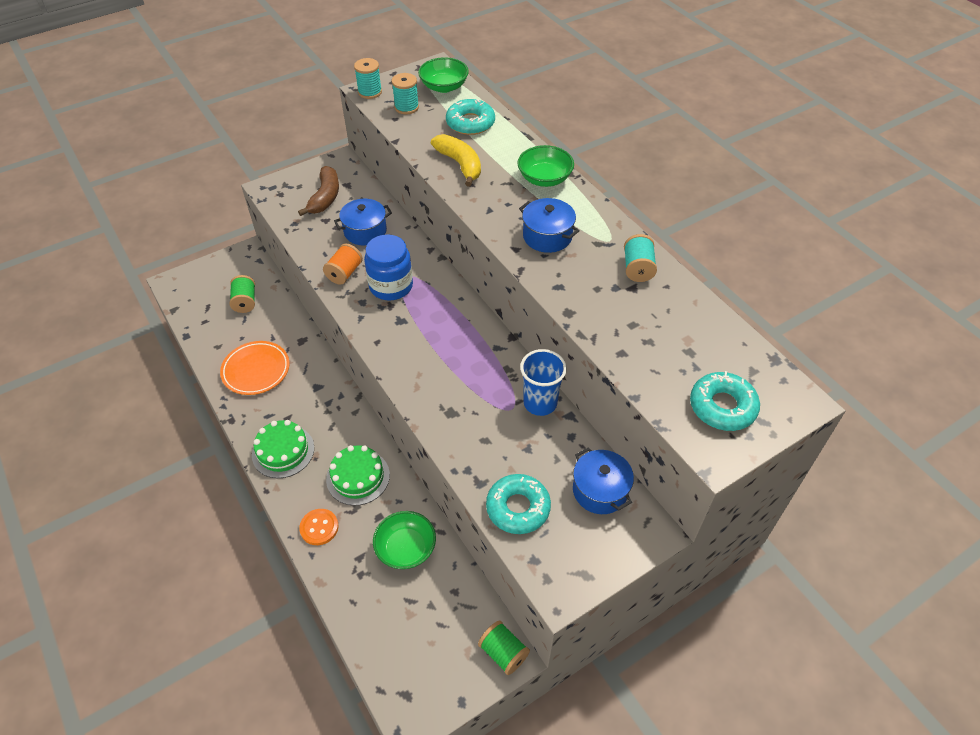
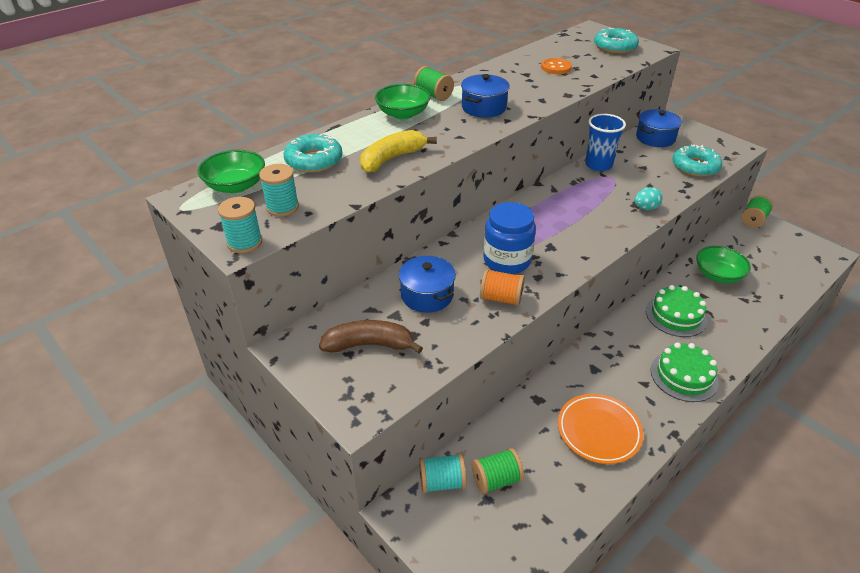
camera: 100 degrees left, 10 degrees down
(319, 527) = (739, 330): orange button -> orange button (556, 67)
(441, 419) = (645, 208): none -> turquoise egg
(584, 204) = (433, 95): none -> green spool
(637, 268) = (504, 73): turquoise spool -> turquoise spool (442, 482)

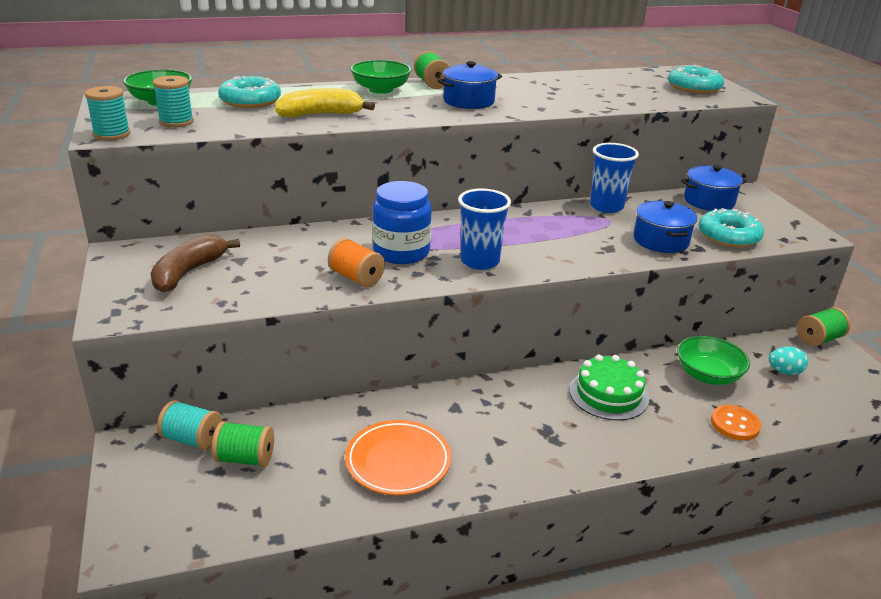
camera: 25 degrees right, 10 degrees down
(369, 345) = (188, 272): brown banana -> brown banana turned 90 degrees counterclockwise
(427, 295) = (288, 254): blue pot -> blue pot (661, 241)
(556, 67) = (596, 89): orange button -> orange button (735, 424)
(568, 248) = (480, 261): none -> blue cup
(645, 208) = (616, 254): turquoise egg -> turquoise egg (784, 372)
(684, 376) = (555, 451): green cake -> none

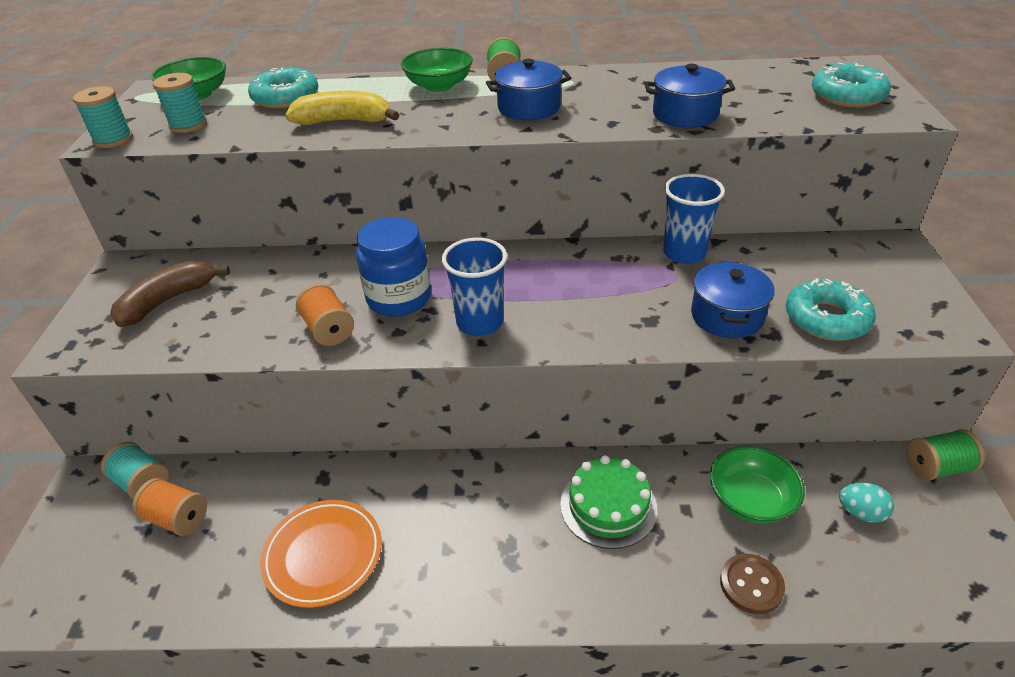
camera: 20 degrees right, 10 degrees up
(245, 458) = (177, 518): green spool -> orange spool
(709, 201) = (829, 257): blue pot -> blue pot (685, 114)
(735, 424) = (751, 585): orange button -> brown button

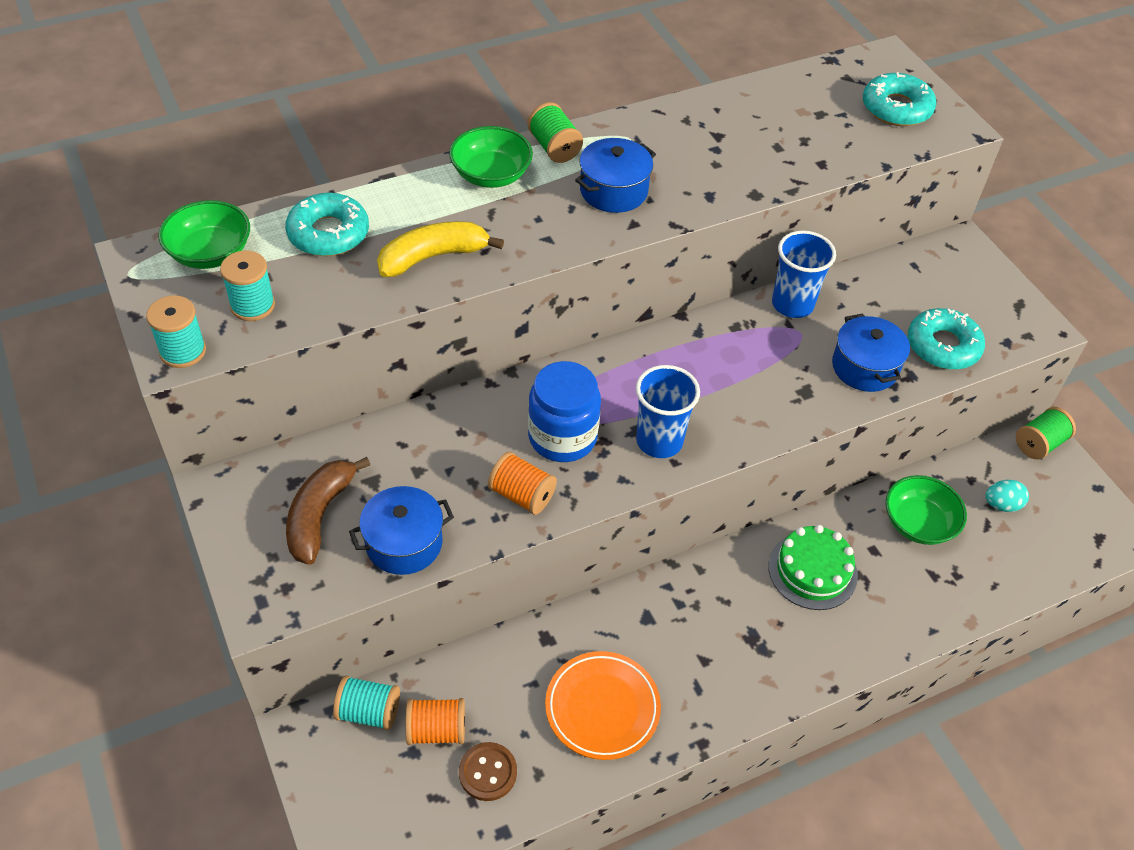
camera: 30 degrees left, 10 degrees up
(685, 114) = (769, 167): blue pot -> blue pot (404, 543)
(751, 585) = (951, 596): brown button -> brown button (488, 772)

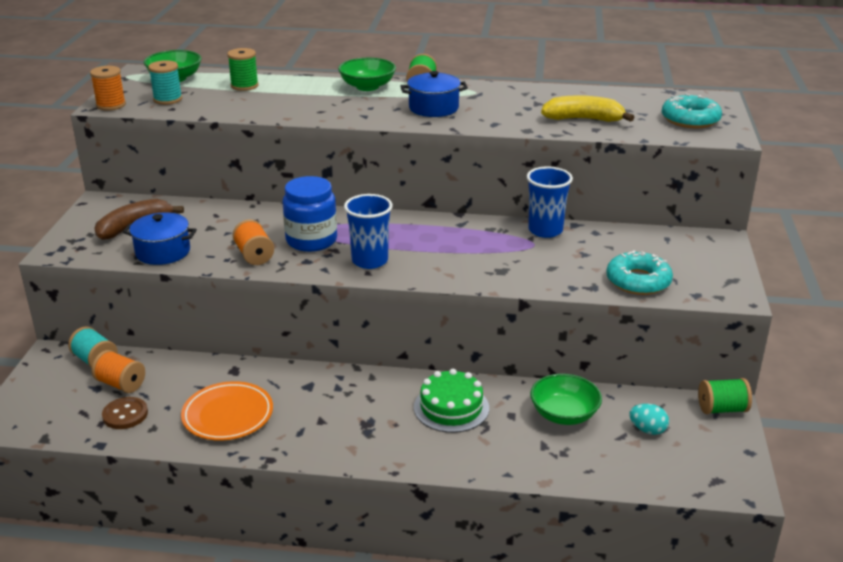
camera: 35 degrees right, 20 degrees down
(183, 351) = (111, 105): turquoise spool -> orange spool
(328, 233) = (244, 86): turquoise donut -> green spool
(433, 257) = (287, 106): yellow banana -> yellow banana (583, 119)
(864, 367) = (561, 273): blue pot -> none

